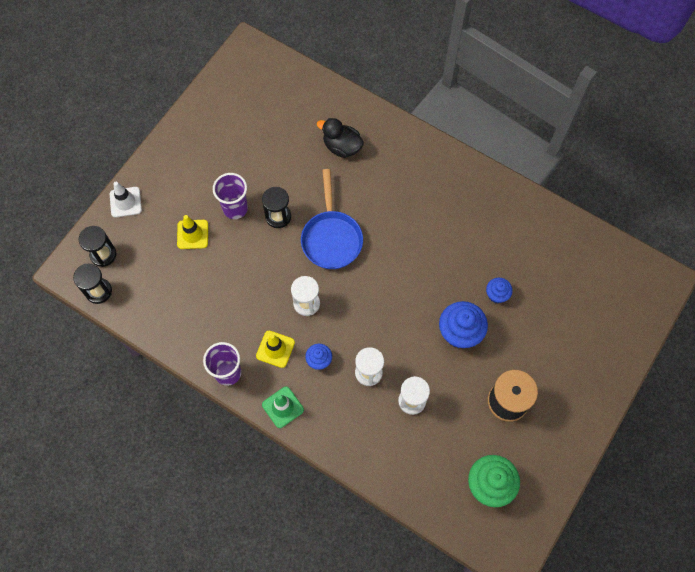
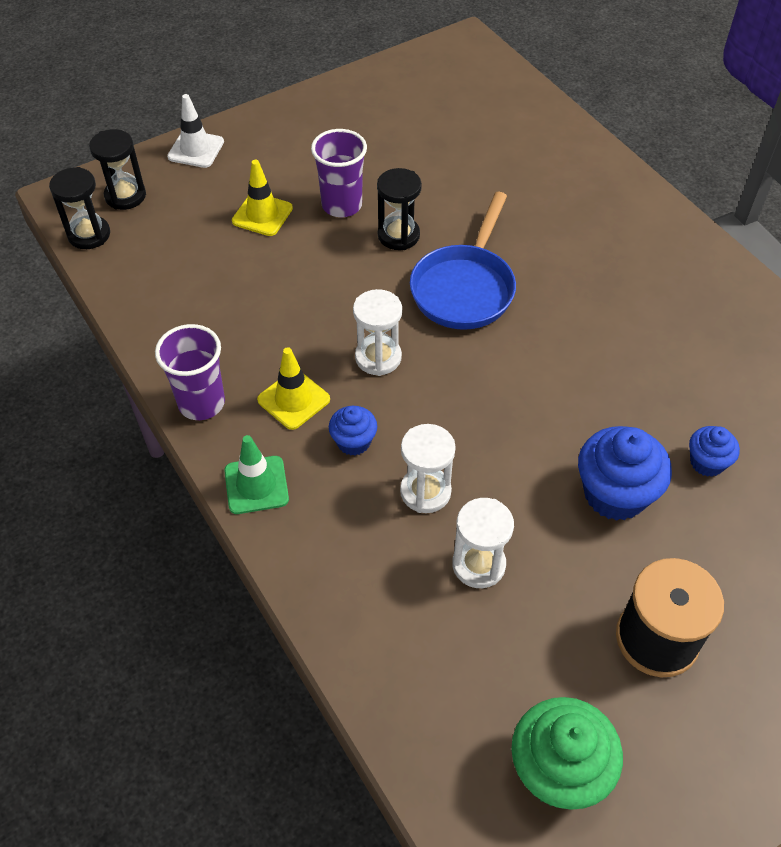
camera: 25 degrees right, 15 degrees down
(342, 147) = (541, 185): black duck -> none

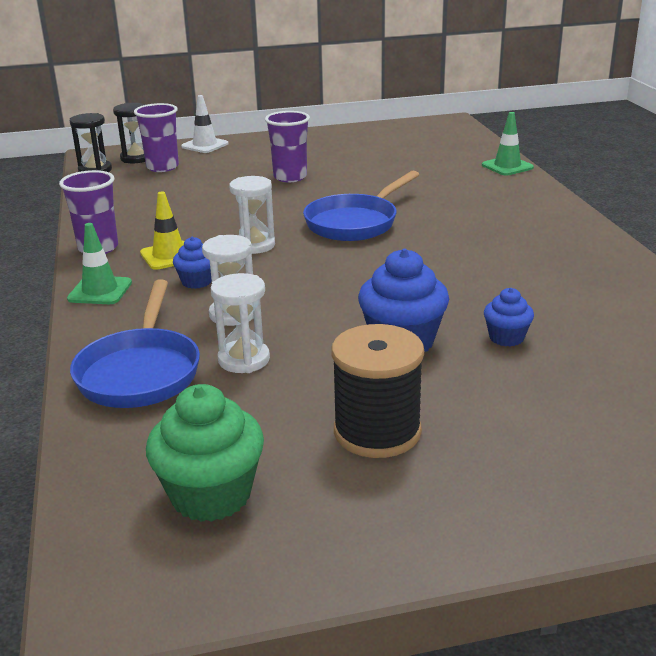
camera: 20 degrees right, 25 degrees down
(172, 211) = (162, 167): none -> purple cup
(262, 215) = (226, 175): yellow traffic cone -> none
(387, 612) = (140, 372): none -> blue pan
(398, 235) = (322, 194): black hourglass -> none
(574, 137) = (507, 166): none -> green traffic cone

